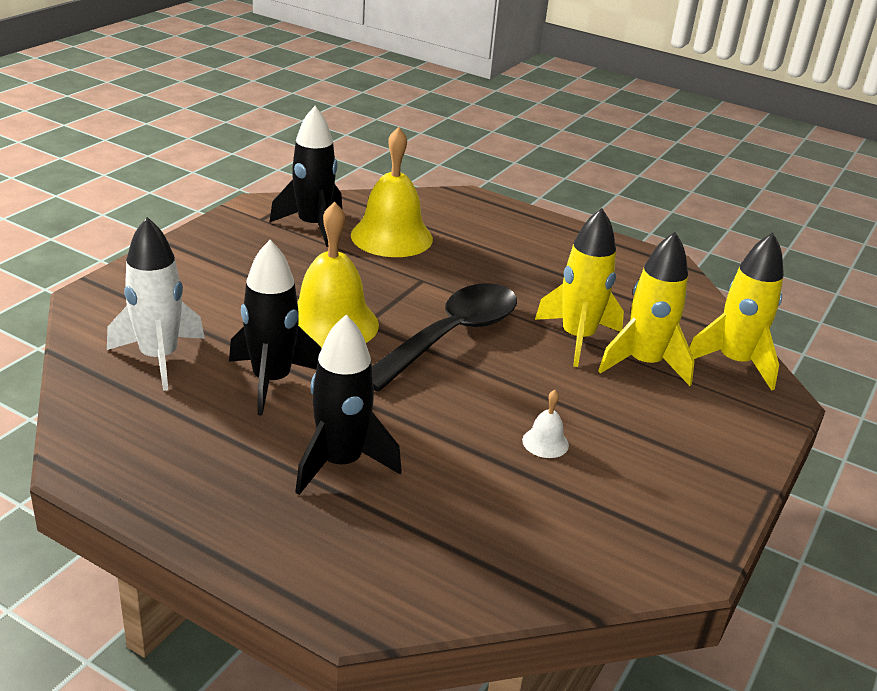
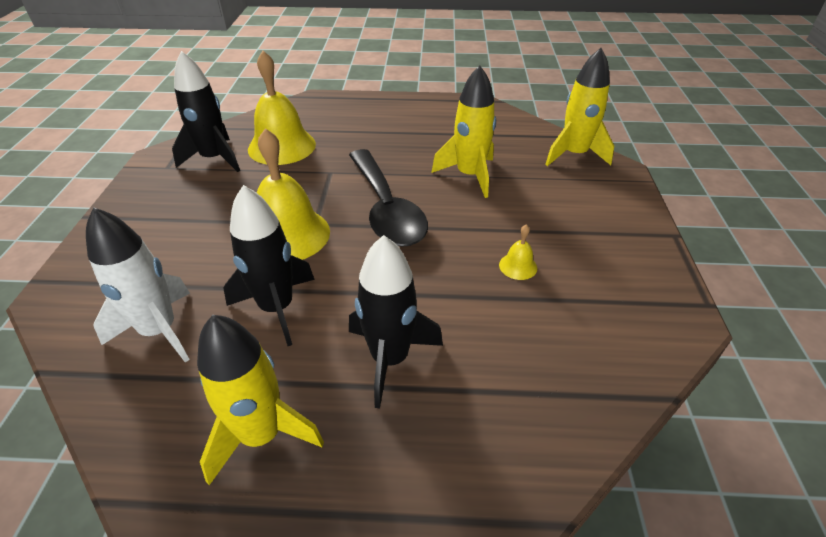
camera: 25 degrees left, 10 degrees up
(451, 336) = (386, 209): black spoon -> black spoon turned 150 degrees clockwise
(545, 442) = (518, 266): white bell -> yellow bell
(644, 363) = (525, 177): yellow rocket -> yellow rocket (261, 434)

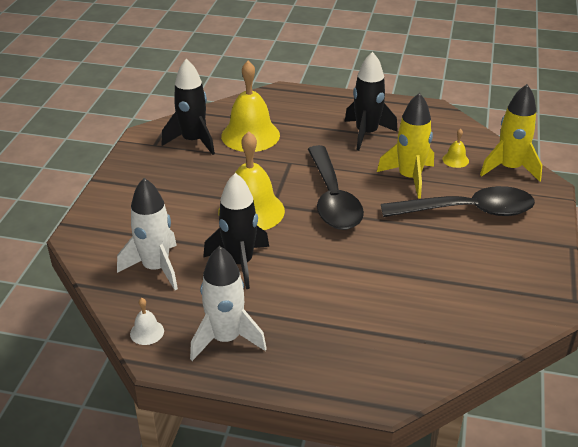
camera: 10 degrees right, 5 degrees down
(139, 441) = (147, 332): none -> white bell
(261, 434) = (226, 339): yellow rocket -> white rocket
(390, 358) = (318, 306): black rocket -> black rocket (366, 134)
(518, 266) = (430, 255): yellow bell -> yellow bell (455, 160)
(545, 206) = (468, 211): none -> black spoon

